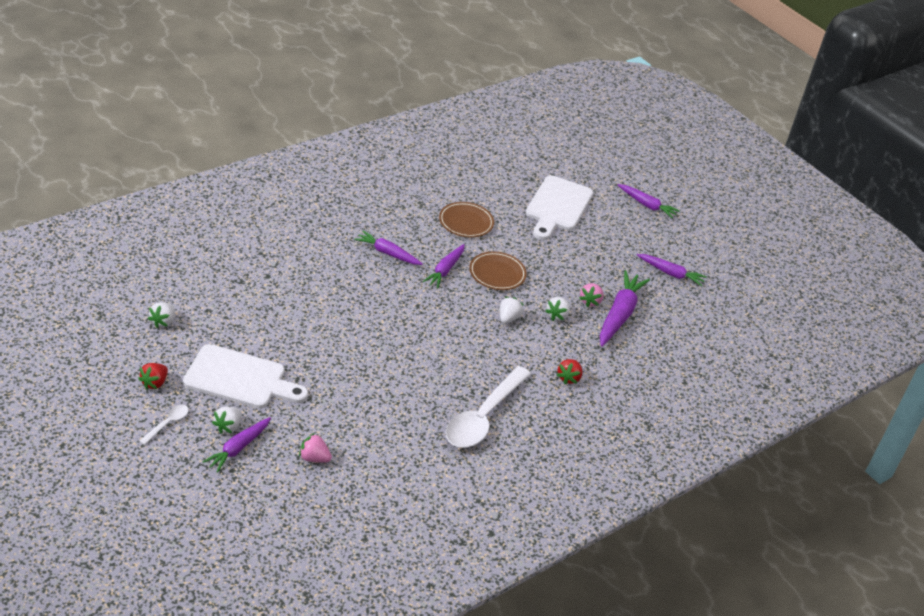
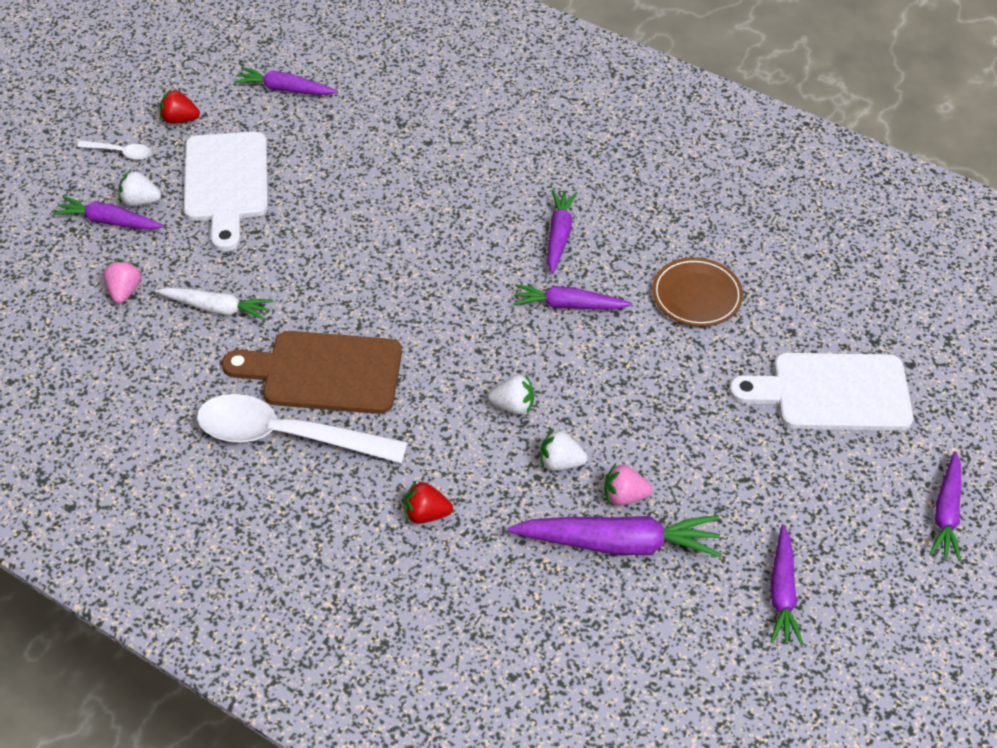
camera: 75 degrees right, 10 degrees up
(163, 322) = (285, 89): white strawberry -> purple carrot
(358, 417) = (217, 308): none -> white carrot
(441, 385) = (324, 373): none -> brown cutting board
(497, 273) = (605, 364): brown plate -> none

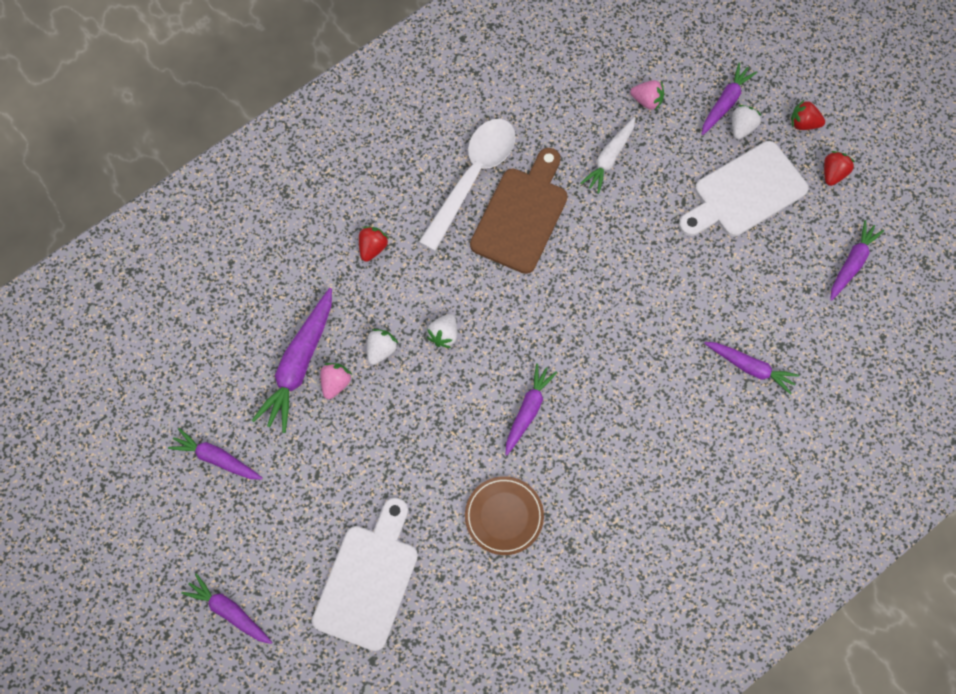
camera: 110 degrees right, 20 degrees up
(120, 152) = (803, 123): white spoon -> red strawberry
(226, 183) = (745, 192): white cutting board -> white cutting board turned 45 degrees counterclockwise
(559, 235) = (606, 430): purple carrot -> purple carrot (750, 367)

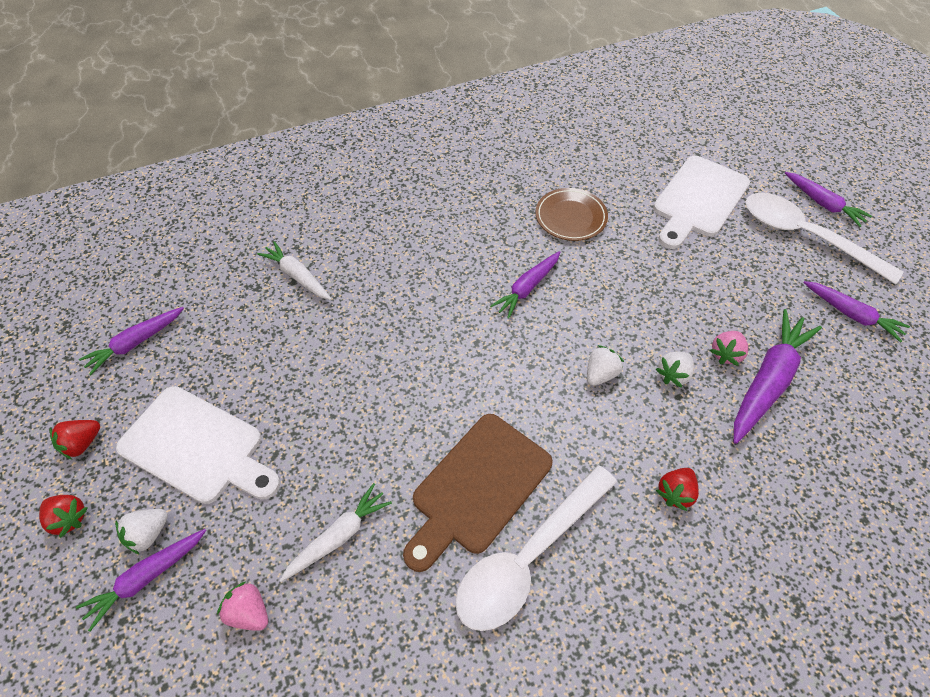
camera: 165 degrees left, 15 degrees down
(253, 553) = (805, 236): none -> white spoon
(745, 192) = (197, 447): white cutting board -> white cutting board turned 45 degrees clockwise
(750, 367) = (297, 276): purple carrot -> white carrot

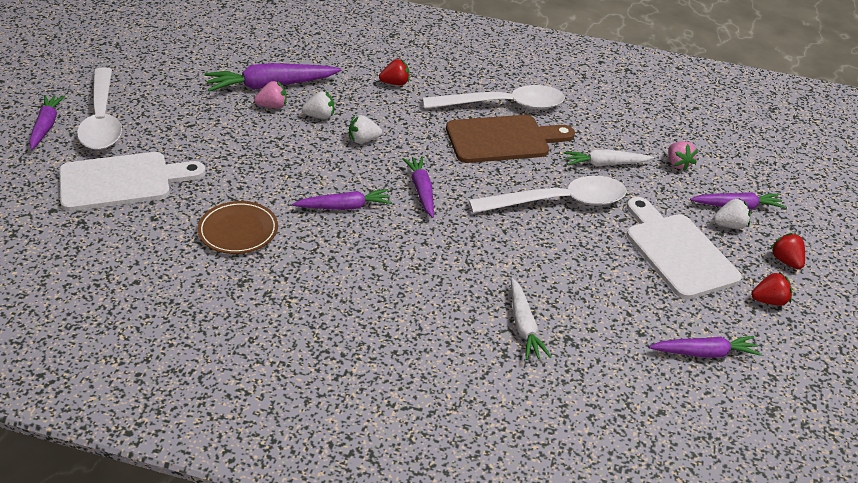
camera: 145 degrees left, 15 degrees down
(352, 431) = (559, 202): none -> white spoon
(851, 315) = (165, 78): purple carrot -> purple carrot (421, 191)

